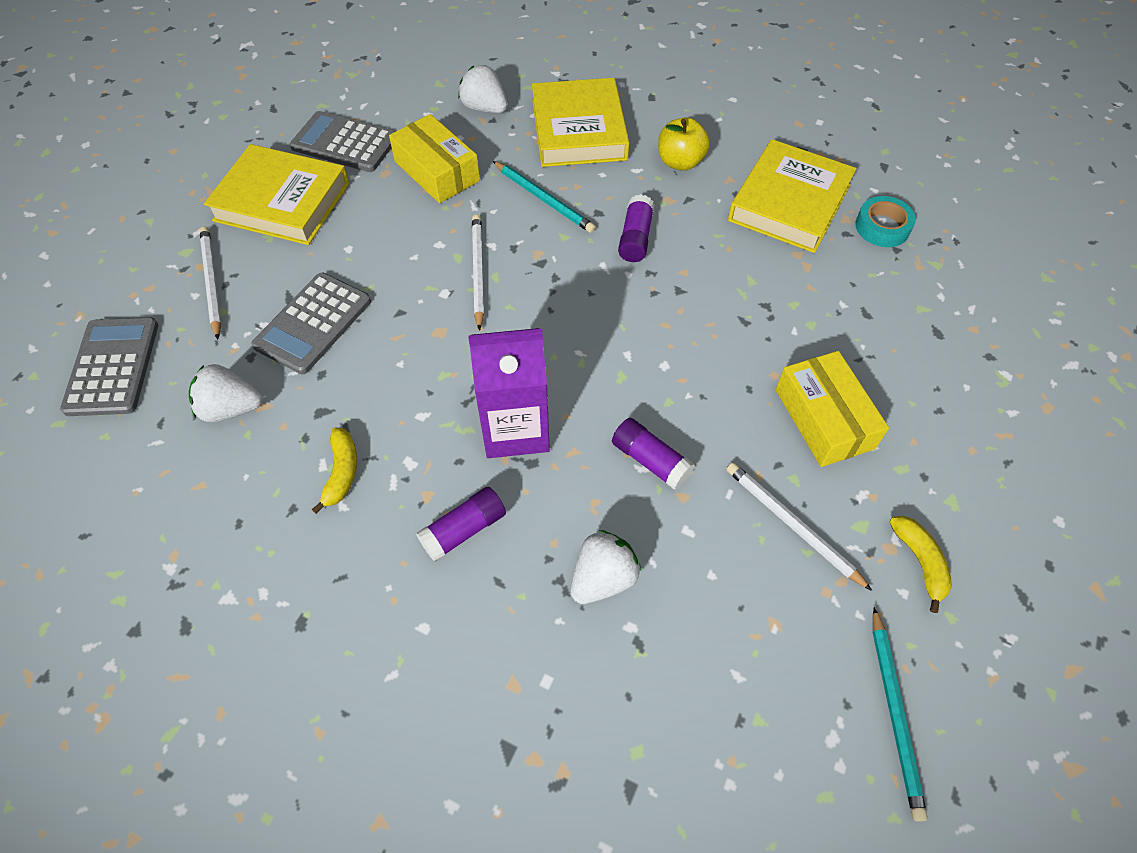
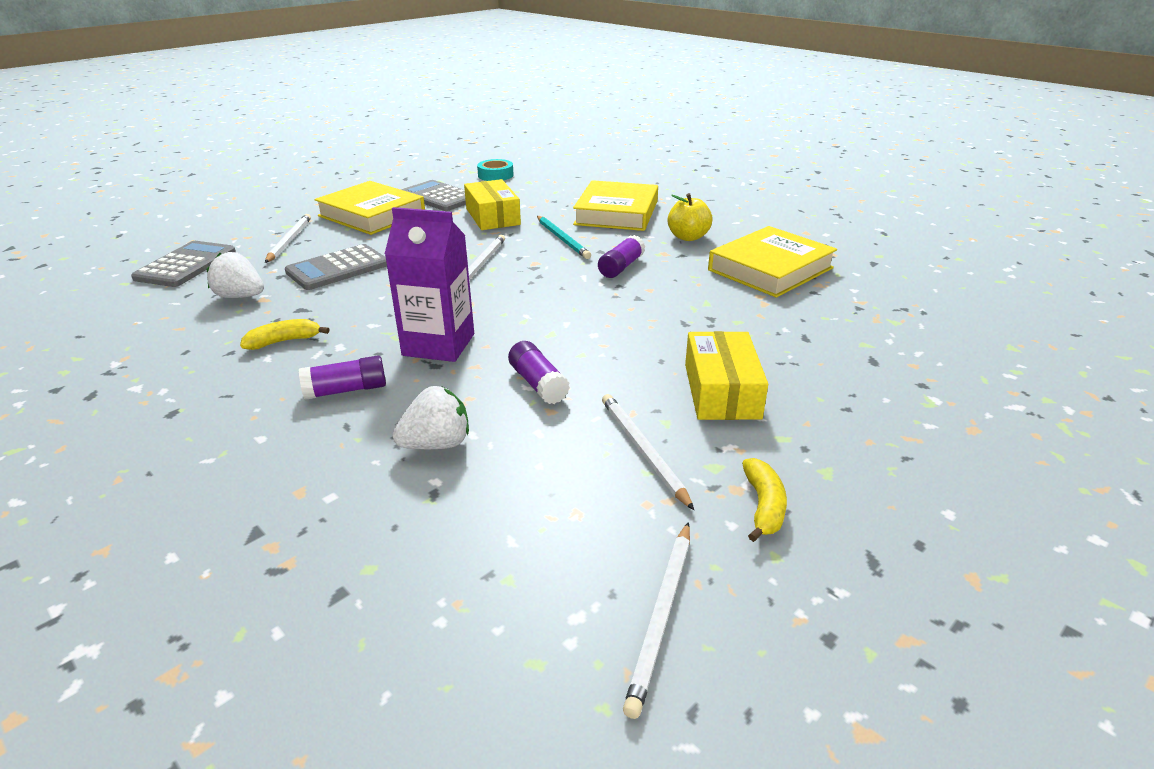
camera: 20 degrees right, 25 degrees down
(341, 472) = (284, 341): yellow banana -> yellow banana turned 135 degrees counterclockwise
(484, 108) = (553, 195): white strawberry -> none
(882, 227) = (851, 293): turquoise tape -> turquoise tape (495, 175)
(895, 713) = (662, 616): turquoise pencil -> white pencil

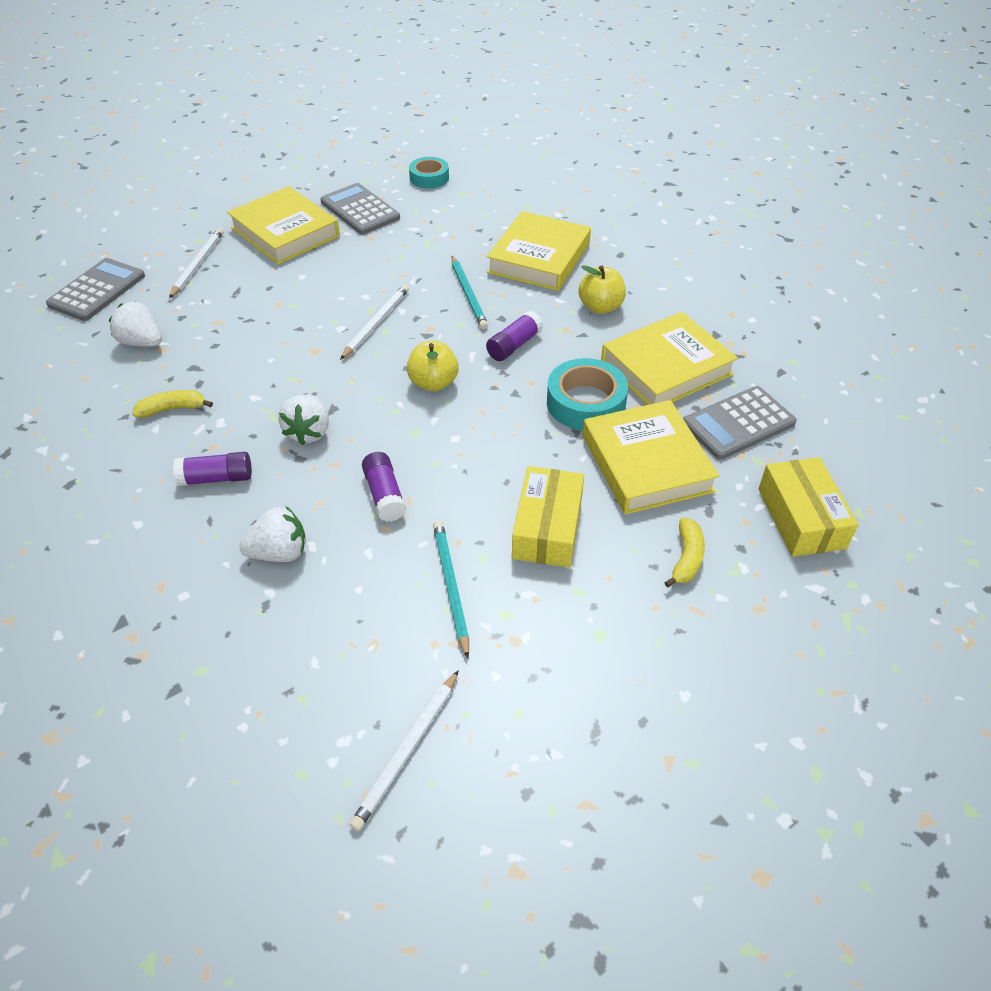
camera: 10 degrees right, 15 degrees up
(338, 268) = (237, 313): grey calculator -> grey calculator (738, 423)
(438, 345) = (309, 432): purple carton -> white strawberry
(492, 216) = (407, 249): yellow box -> yellow box (801, 518)
(554, 298) = (433, 383): none -> yellow apple
(642, 450) = (451, 586): white pencil -> turquoise pencil
(709, 298) = (586, 403): none -> turquoise tape
(763, 506) = (530, 662): yellow banana -> yellow banana (686, 558)
(792, 333) = (646, 463): none -> yellow book

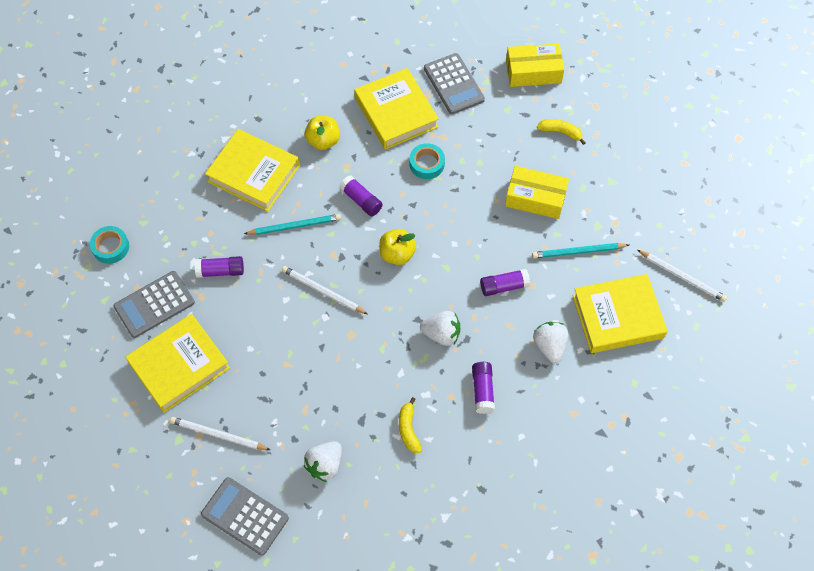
camera: 85 degrees left, 15 degrees up
(402, 247) = (220, 271): none -> purple glue stick
(586, 403) = (426, 164): turquoise tape -> turquoise tape, size x0.66
(646, 463) = (485, 139): yellow book -> yellow book (617, 316)

